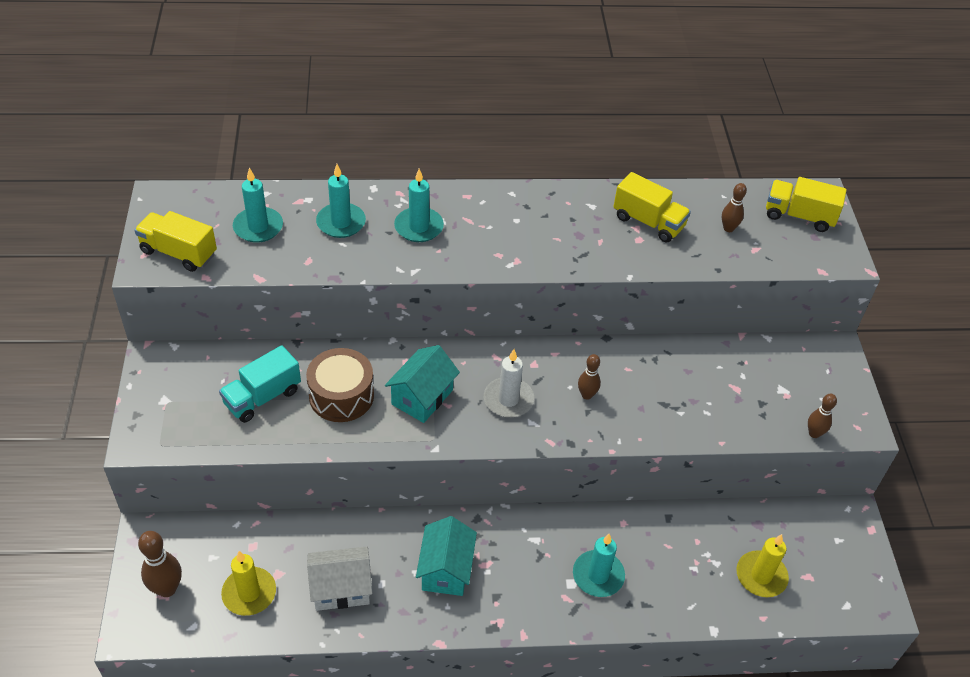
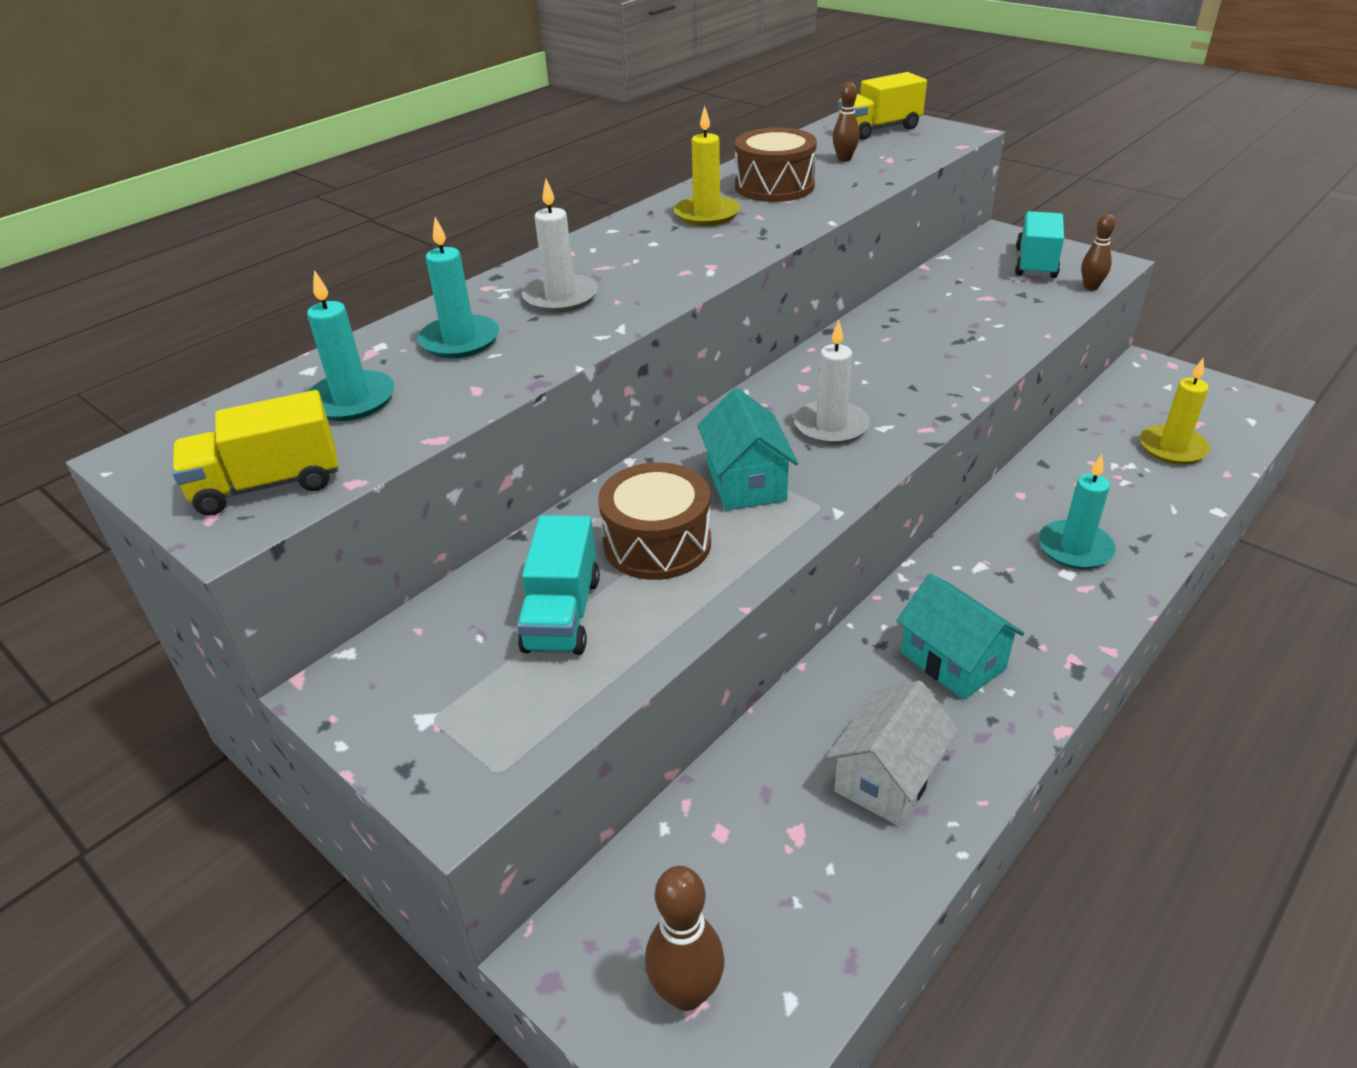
camera: 40 degrees left, 10 degrees down
(249, 593) = (798, 887): yellow candle -> yellow candle (707, 214)
(419, 227) = (560, 297): turquoise candle -> white candle
(587, 395) = (889, 376): brown bowling pin -> none
(648, 222) = (774, 186): yellow truck -> brown drum
(814, 388) = (1035, 263): none -> turquoise truck

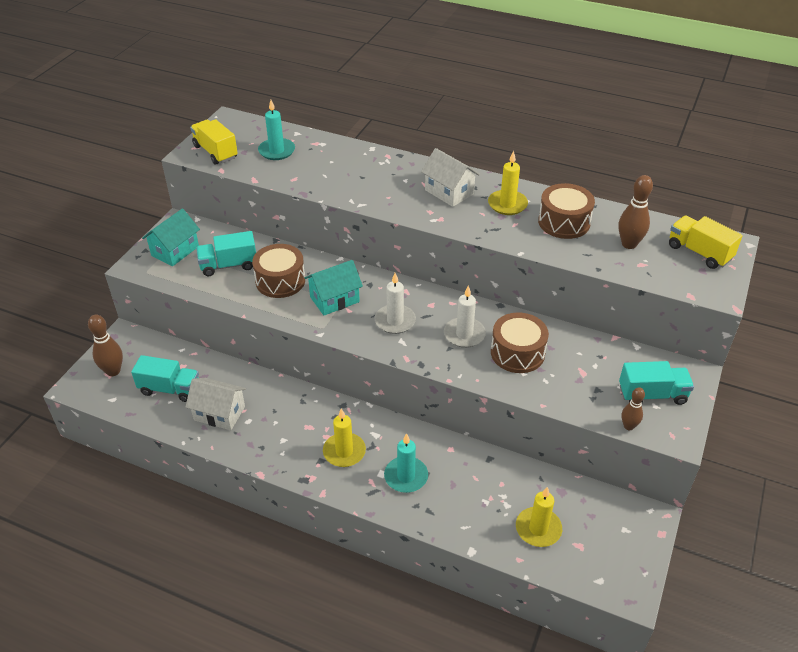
camera: 70 degrees right, 5 degrees up
(459, 340) = (333, 163): turquoise candle -> none
(560, 297) = (385, 179): white candle -> white candle (464, 334)
(642, 250) = (449, 192): none -> white house
(789, 865) = (169, 389): none -> turquoise truck
(844, 159) = (629, 244): brown bowling pin -> brown bowling pin, size x1.59
(937, 335) = (517, 353): none -> brown drum
(953, 660) = (298, 429): turquoise house -> turquoise house (175, 251)
(1015, 608) = (344, 452): none -> yellow candle

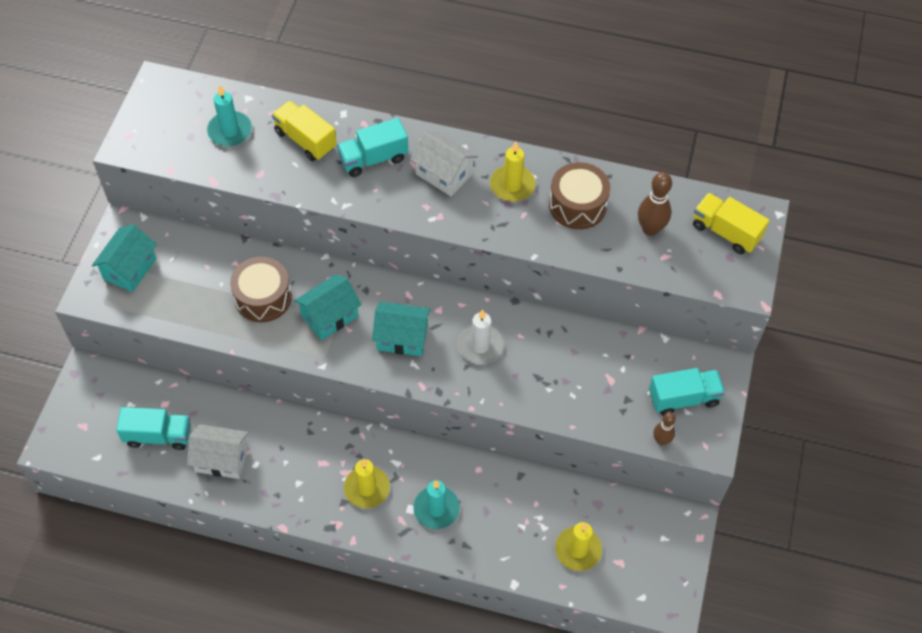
camera: 10 degrees left, 15 degrees up
(113, 371) = (87, 421): brown bowling pin -> none
(215, 152) = (156, 141): yellow truck -> yellow truck (305, 140)
(229, 265) = (198, 282): turquoise truck -> turquoise truck (373, 159)
(395, 321) = (402, 337): white candle -> turquoise house
(517, 353) = (540, 363): brown drum -> none

